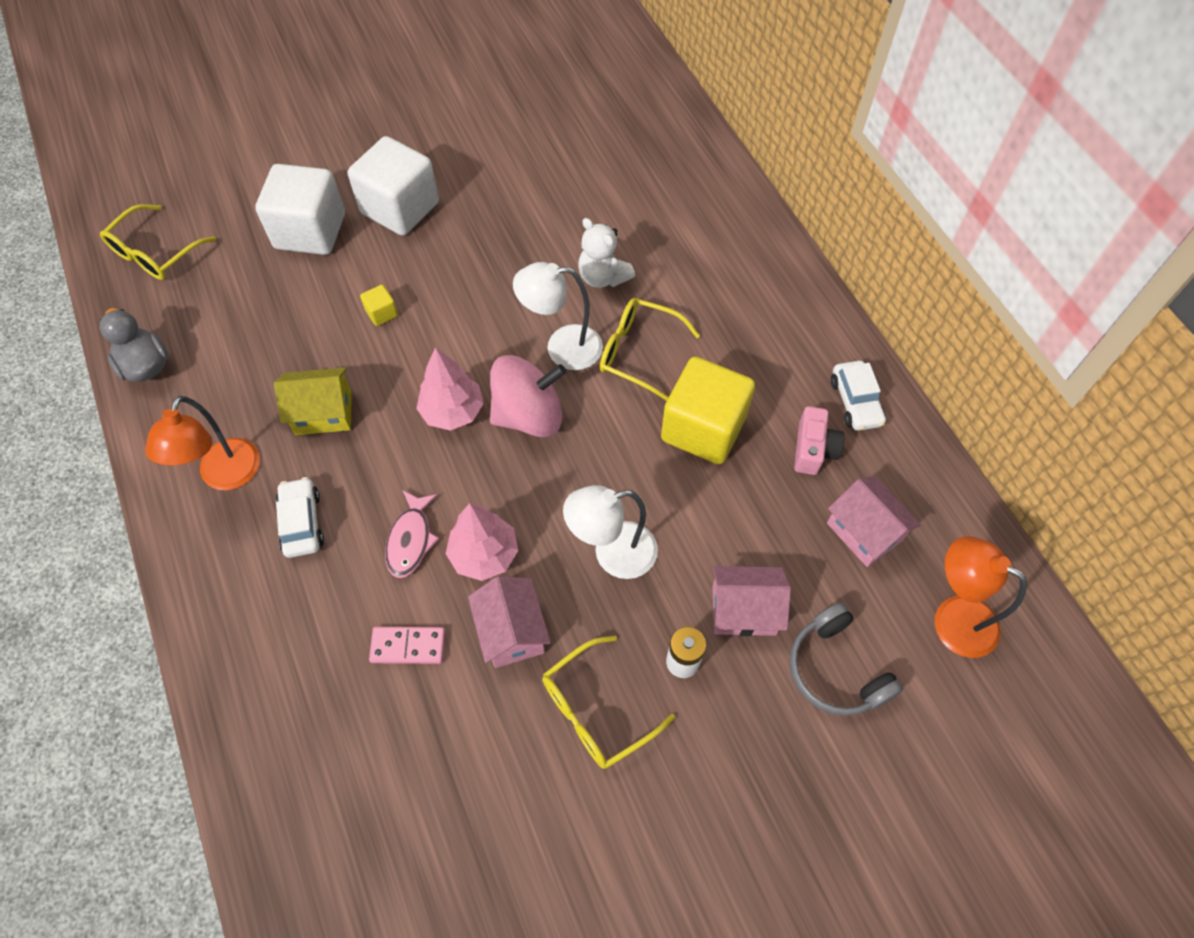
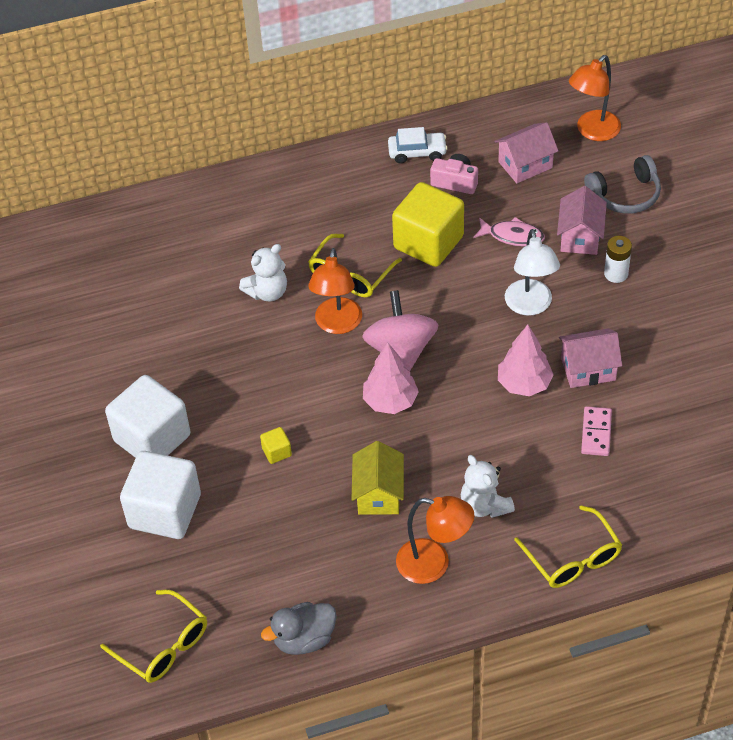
camera: 80 degrees left, 10 degrees down
(302, 522) = (484, 505): white car -> white teddy bear
(410, 540) = (507, 431): pink fish -> pink fish (512, 236)
(562, 347) = (337, 324): white lamp -> orange lamp
(596, 710) = (649, 324): yellow glasses -> yellow glasses (572, 558)

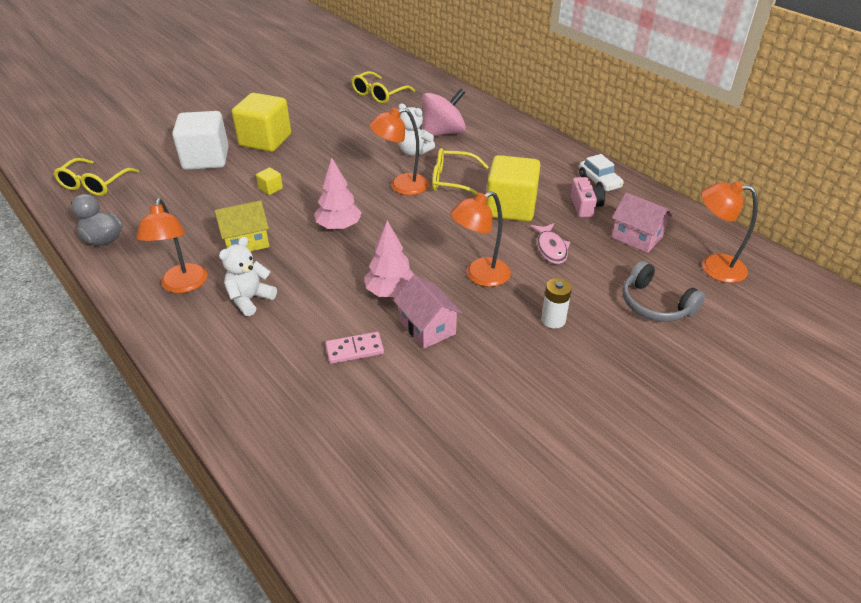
camera: 65 degrees right, 10 degrees down
(152, 438) = (265, 140): white cube -> yellow cube
(401, 350) = (392, 220): pink spinning top -> pink spinning top (443, 133)
(530, 306) = (480, 276): white lamp -> orange lamp
(572, 558) = (205, 366): yellow glasses -> yellow glasses (379, 94)
(580, 237) = (580, 287): pink house -> none

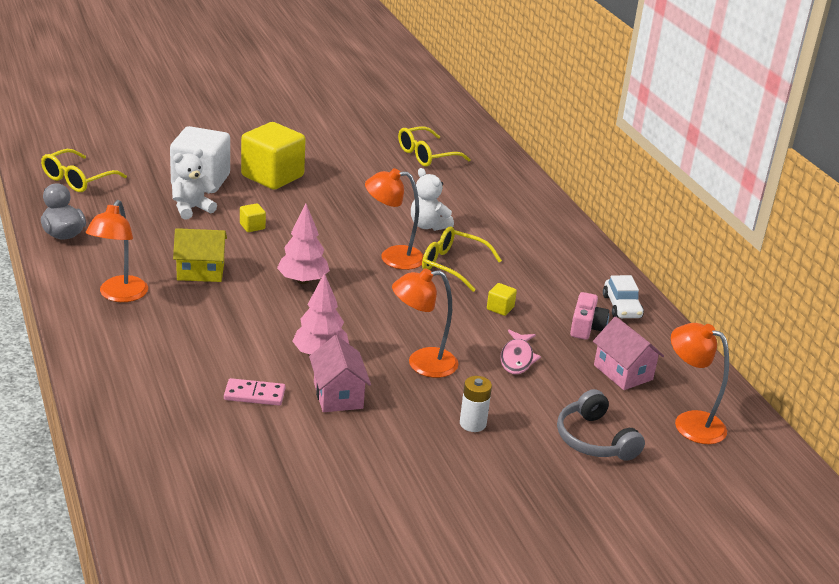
camera: 15 degrees right, 10 degrees down
(250, 299) = (177, 324): white teddy bear -> white teddy bear (191, 209)
(443, 133) = (474, 213): pink spinning top -> none
(511, 208) = (500, 308): yellow cube -> yellow cube, size x0.41

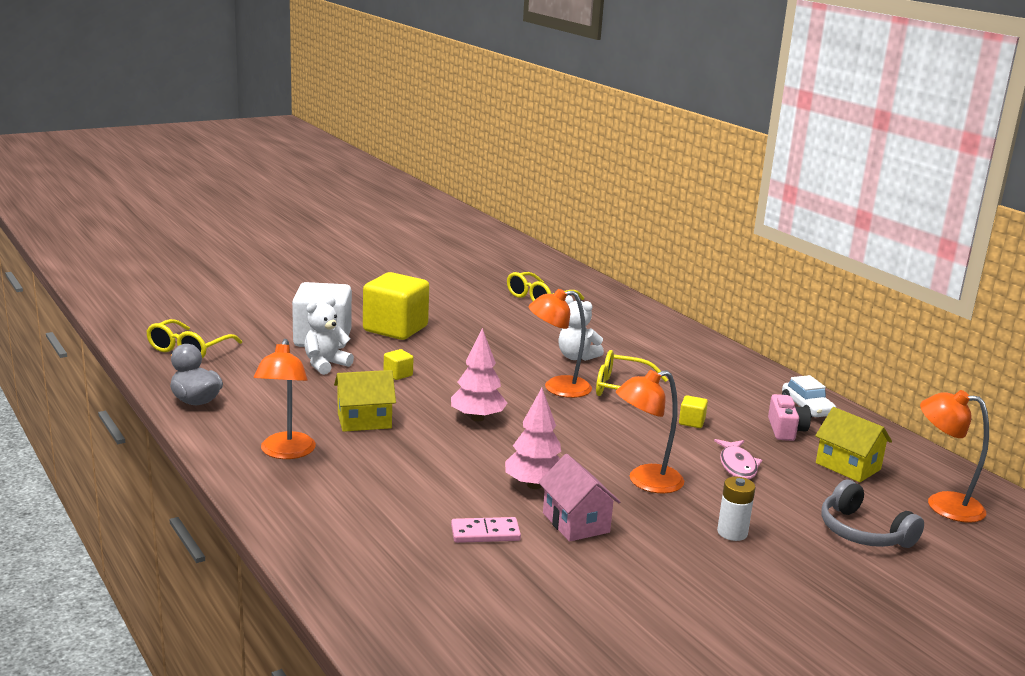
camera: 10 degrees left, 10 degrees down
(623, 372) = (848, 466): pink house -> yellow house

